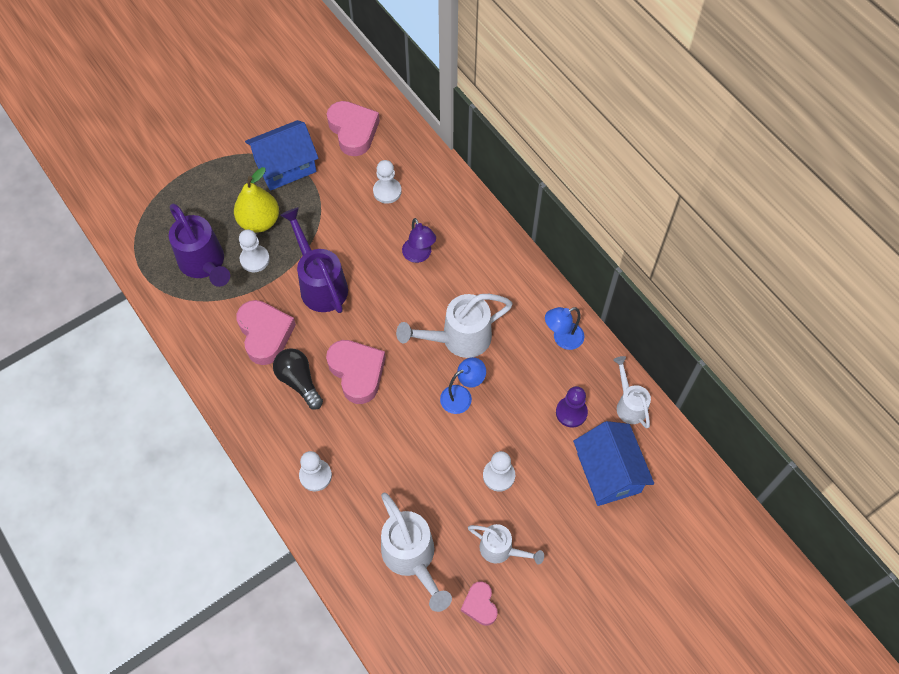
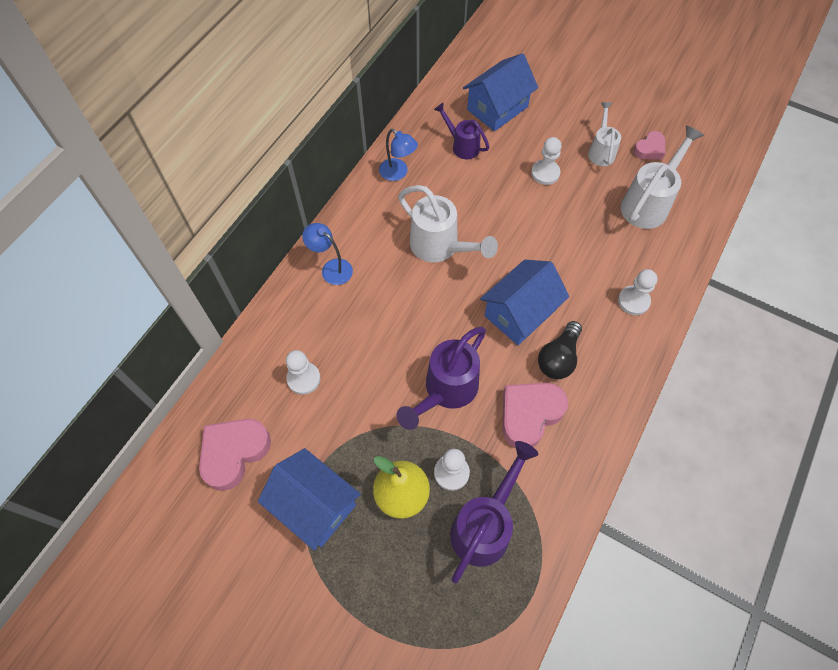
camera: 115 degrees left, 0 degrees up
(357, 372) = (520, 313): pink heart -> blue house
(419, 255) = (368, 315): purple lamp -> none
(462, 396) = (493, 223): blue lamp -> blue lamp (331, 268)
(571, 412) = (462, 146): purple pawn -> purple watering can
(629, 404) = (433, 113): white watering can -> none

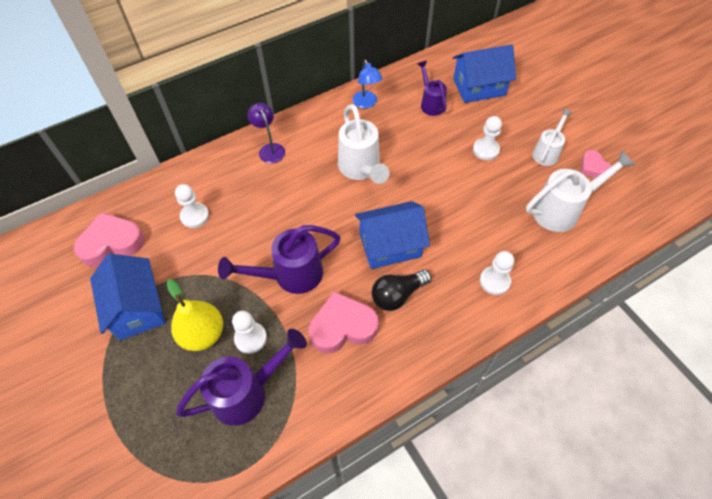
camera: 30 degrees right, 5 degrees down
(331, 268) = (270, 149): blue lamp -> purple lamp
(649, 149) = (593, 168): pink heart -> pink heart turned 75 degrees clockwise

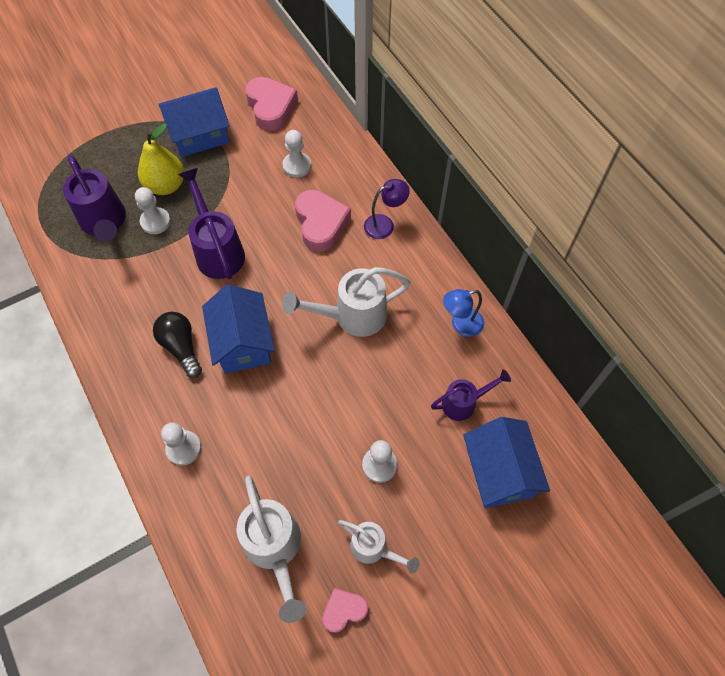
camera: 90 degrees right, 5 degrees up
(342, 327) = (154, 296): pink heart -> pink heart (321, 223)

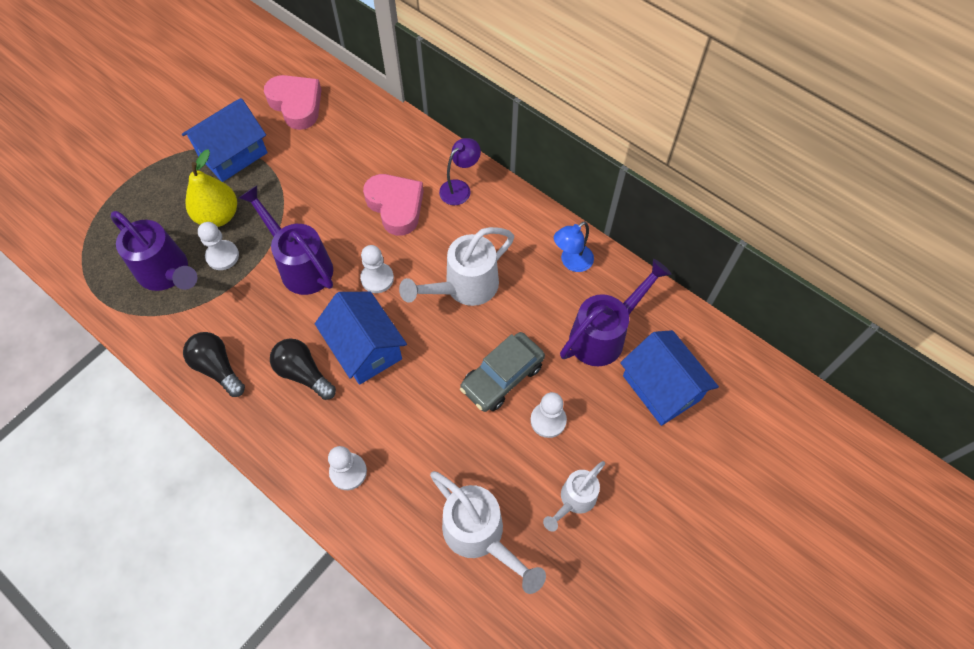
camera: 20 degrees left, 0 degrees up
(112, 318) = (218, 368): none -> black light bulb
(297, 166) = (348, 156): white pawn -> white pawn (377, 278)
(344, 610) = (569, 568): pink heart -> none
(354, 410) = (502, 377): none -> grey car
(374, 548) = (574, 500): white watering can -> white watering can turned 120 degrees clockwise
(464, 403) = (603, 335): purple watering can -> purple watering can, size x1.63

